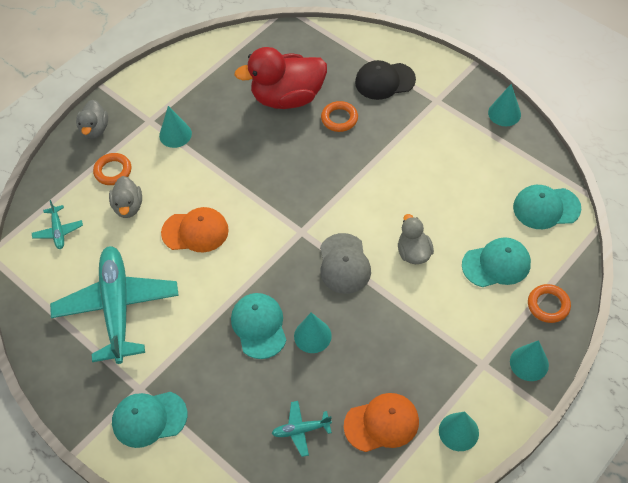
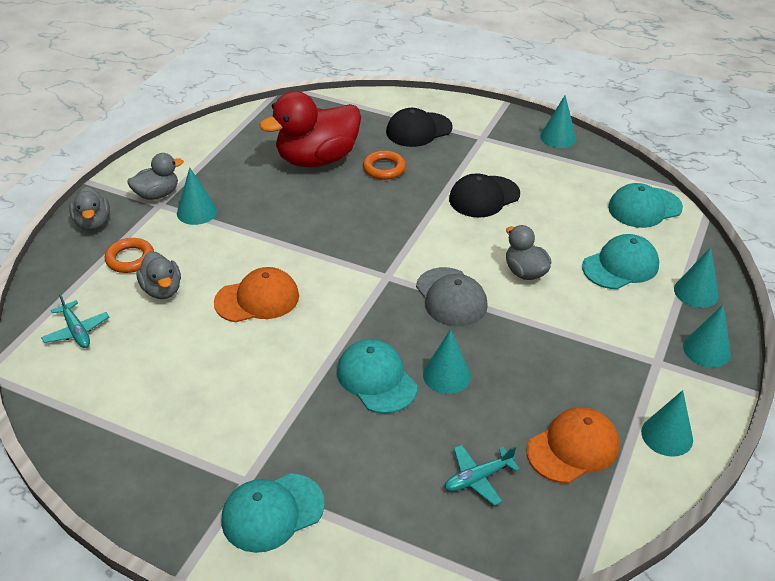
camera: 20 degrees left, 15 degrees down
(117, 307) = (184, 396): turquoise plane -> none
(150, 110) = (157, 194): none -> grey duck
(411, 167) = (484, 197): none -> black cap
(548, 305) = (696, 292): orange ring -> turquoise cone

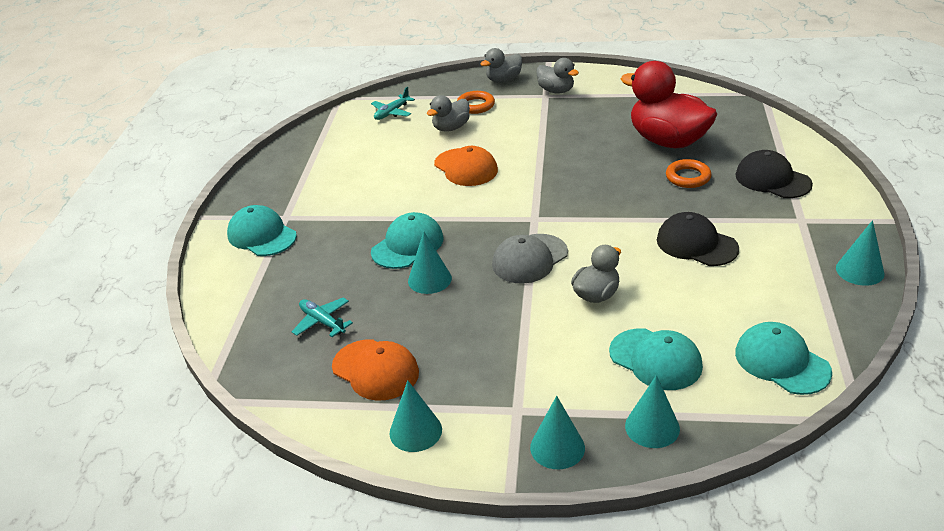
camera: 75 degrees right, 5 degrees down
(197, 212) = (548, 112): turquoise cone -> none

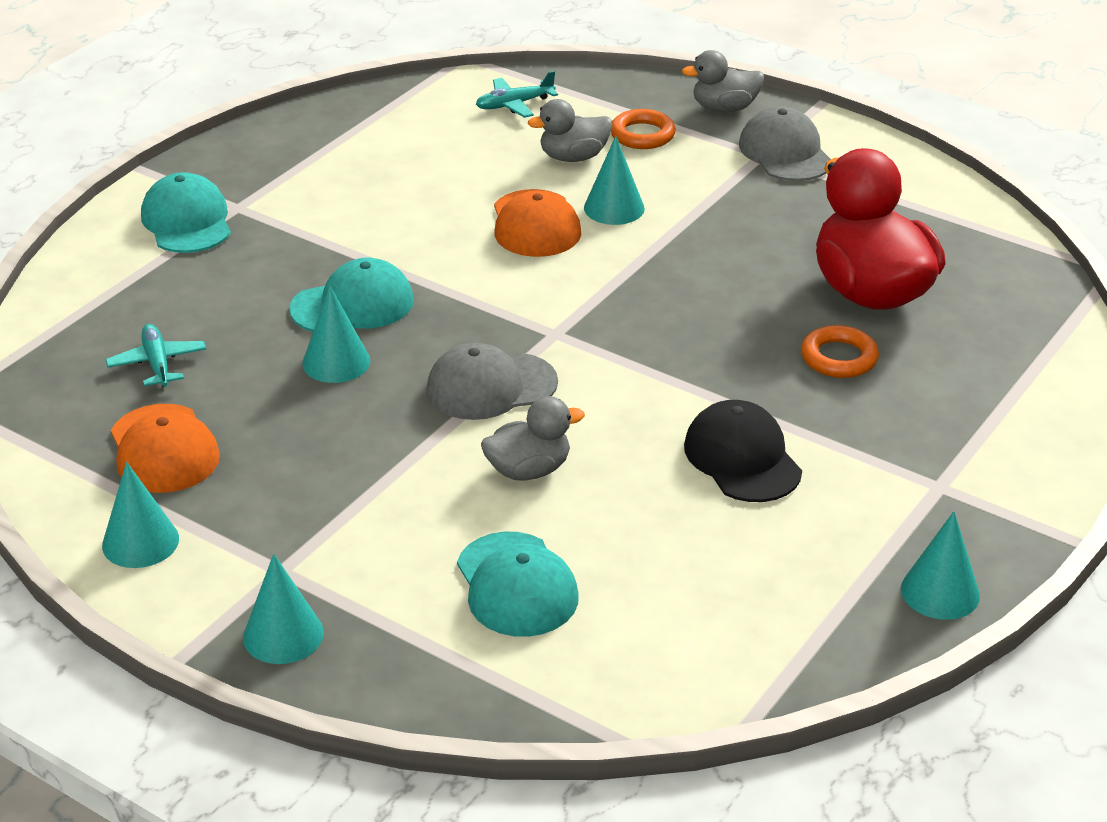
camera: 25 degrees right, 0 degrees up
(556, 91) = (785, 152): grey duck -> grey cap
(652, 427) = (422, 664): turquoise cone -> turquoise cone (614, 208)
(772, 179) = (965, 410): black cap -> none
(782, 362) = (680, 662): turquoise cap -> none

